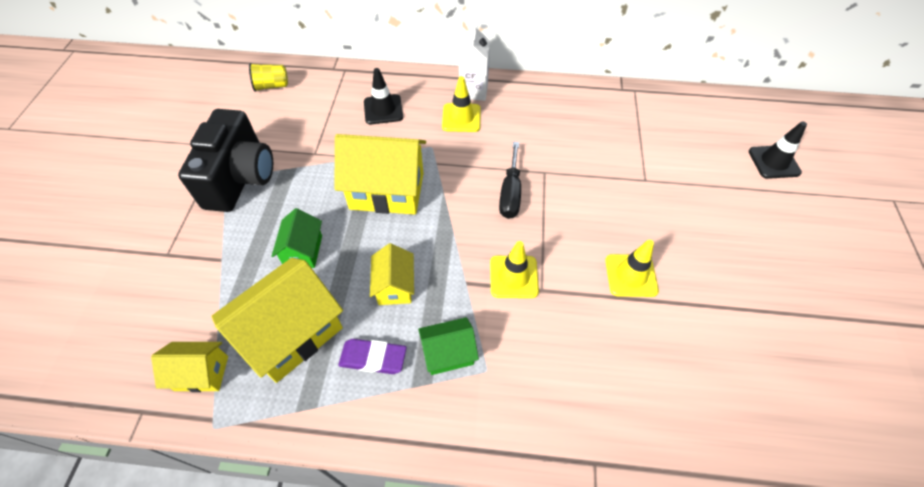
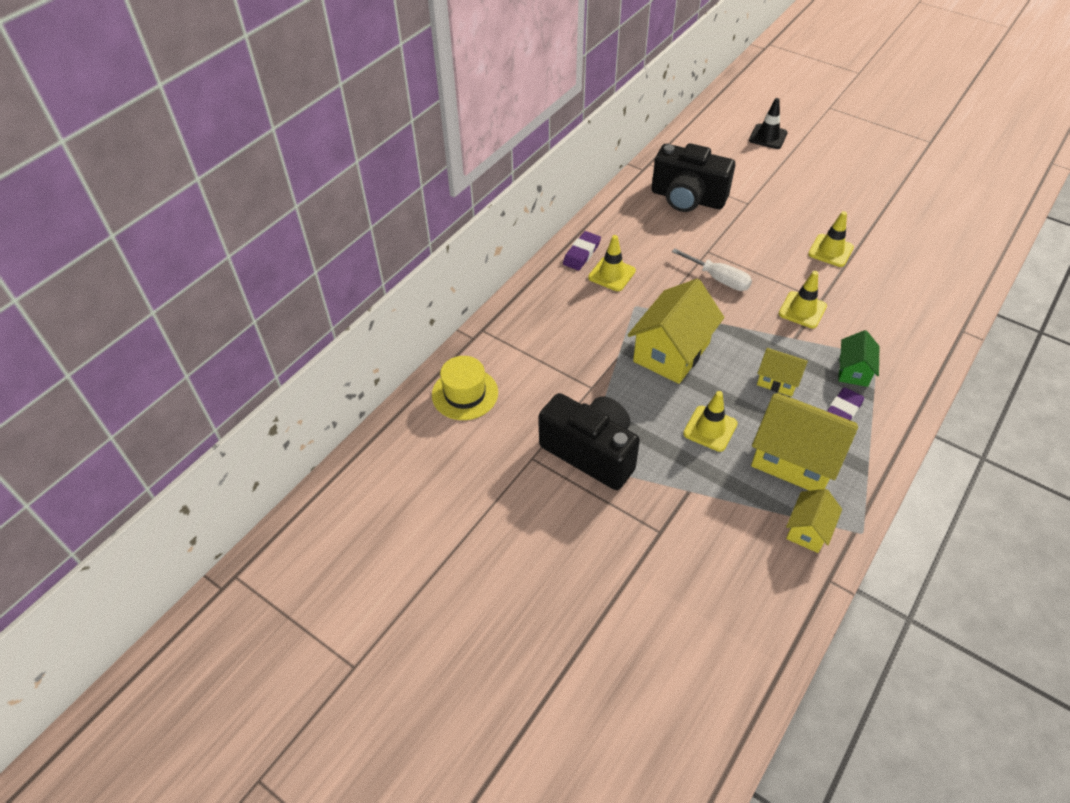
camera: 60 degrees left, 5 degrees down
(272, 86) = (465, 394): yellow cup -> yellow hat
(292, 333) = (794, 459): yellow house -> yellow house turned 45 degrees counterclockwise
(303, 251) = (710, 428): green house -> yellow traffic cone
(383, 109) = (564, 321): black traffic cone -> none
(473, 91) = (581, 253): white carton -> purple eraser
(510, 193) = (719, 279): black screwdriver -> white screwdriver
(609, 132) = (687, 198): none -> black camera

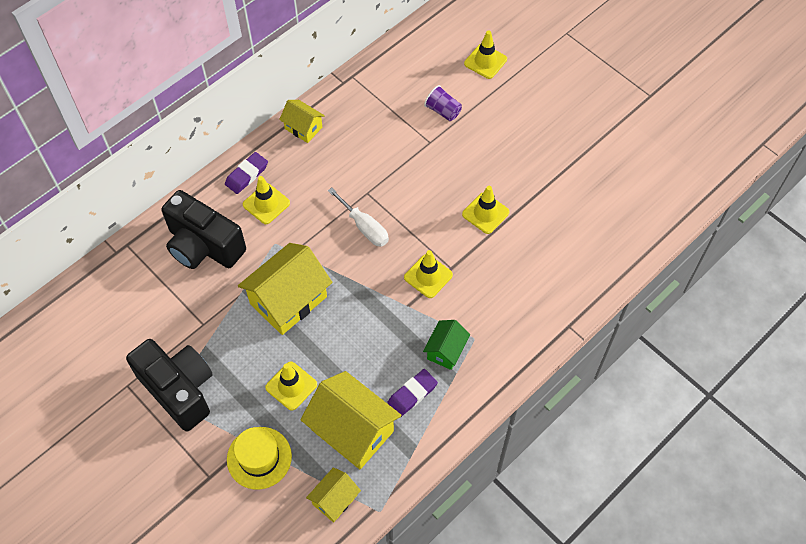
camera: 10 degrees right, 10 degrees up
(465, 394) = (90, 310): yellow hat -> yellow hat (259, 458)
(687, 198) = (373, 126): black camera -> black camera (204, 246)
(748, 178) = (443, 111): none -> purple cup
(768, 137) = (485, 61): black traffic cone -> yellow traffic cone
(778, 381) = (372, 348): yellow house -> yellow house (303, 128)

